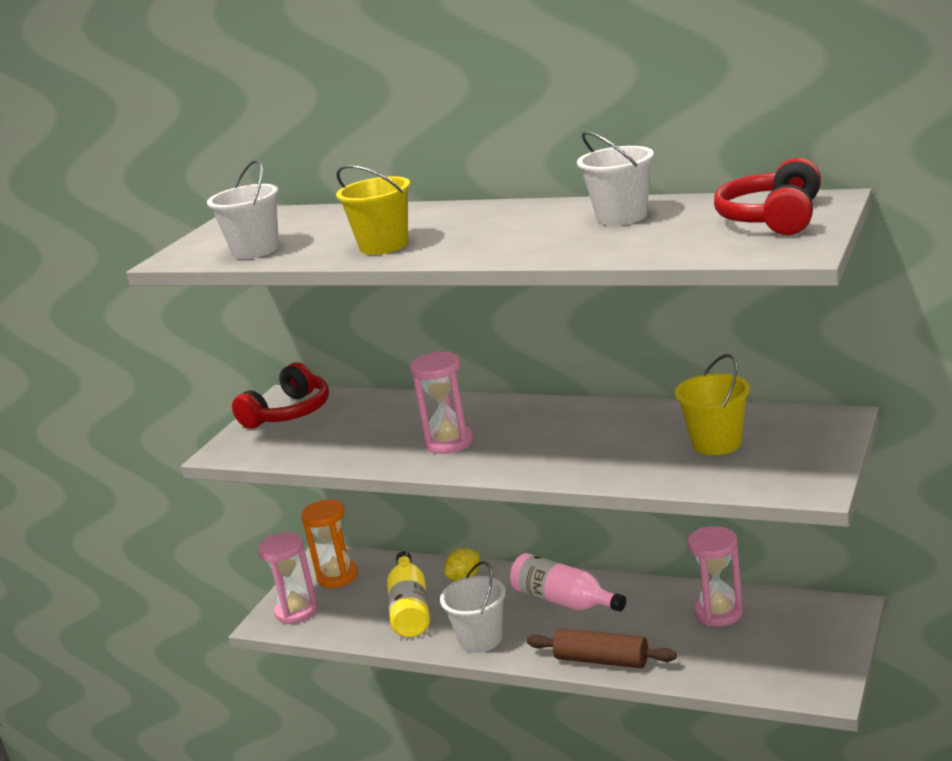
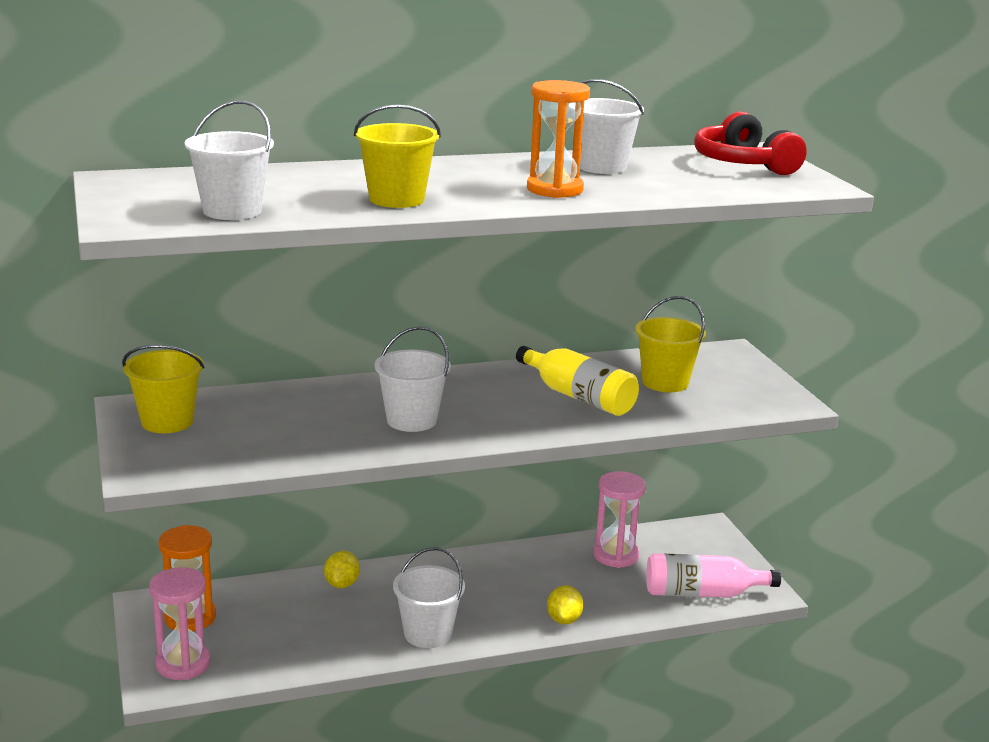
camera: 45 degrees left, 0 degrees up
(289, 413) = (167, 422): red headphones -> yellow bucket
(410, 609) = (318, 627): yellow bottle -> yellow bottle (579, 397)
(449, 442) = (411, 420): pink hourglass -> white bucket
(527, 242) = (555, 189): none -> orange hourglass
(564, 600) = (468, 579): pink bottle -> pink bottle (702, 593)
(601, 660) = (564, 620): brown rolling pin -> yellow lemon

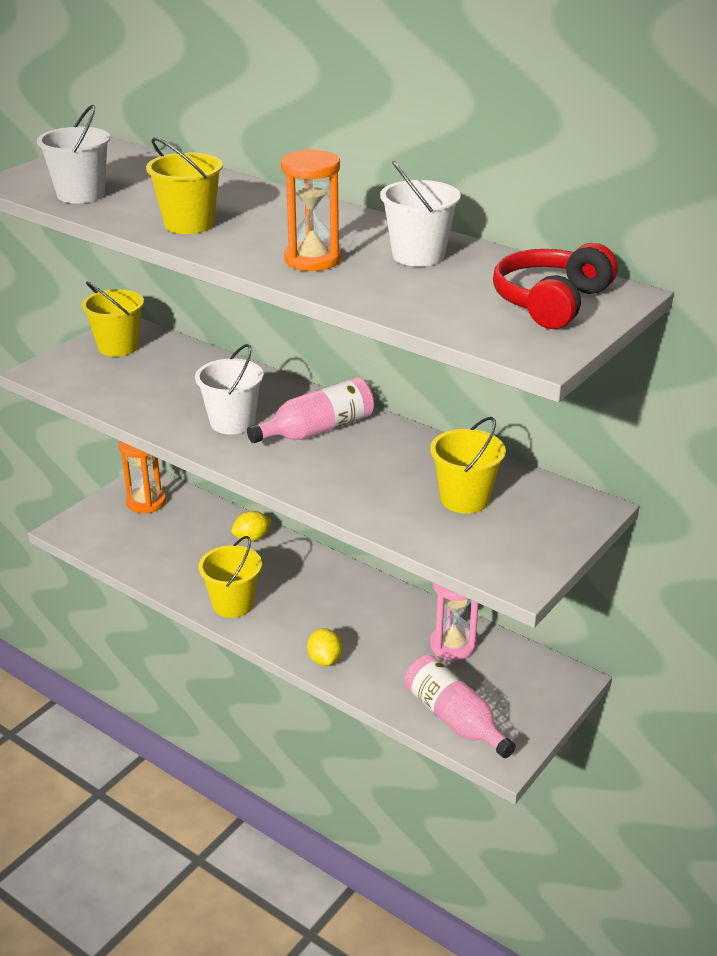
camera: 55 degrees right, 10 degrees up
(183, 664) = (95, 526): pink hourglass -> none
(427, 634) = (233, 604): white bucket -> yellow bucket
(481, 394) = (318, 430): none -> pink bottle
(564, 620) = (324, 659): yellow lemon -> yellow lemon turned 75 degrees counterclockwise
(579, 397) = (373, 471): yellow bottle -> none

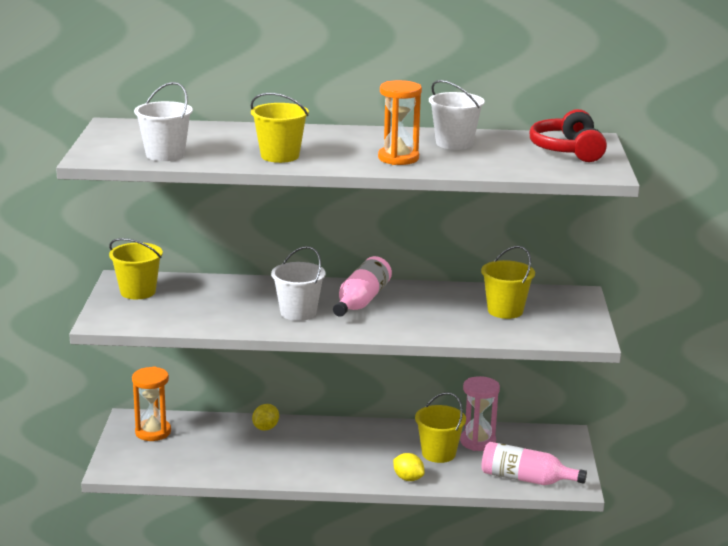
camera: 35 degrees left, 10 degrees down
(233, 604) = (305, 470): yellow bucket -> yellow bucket (438, 453)

